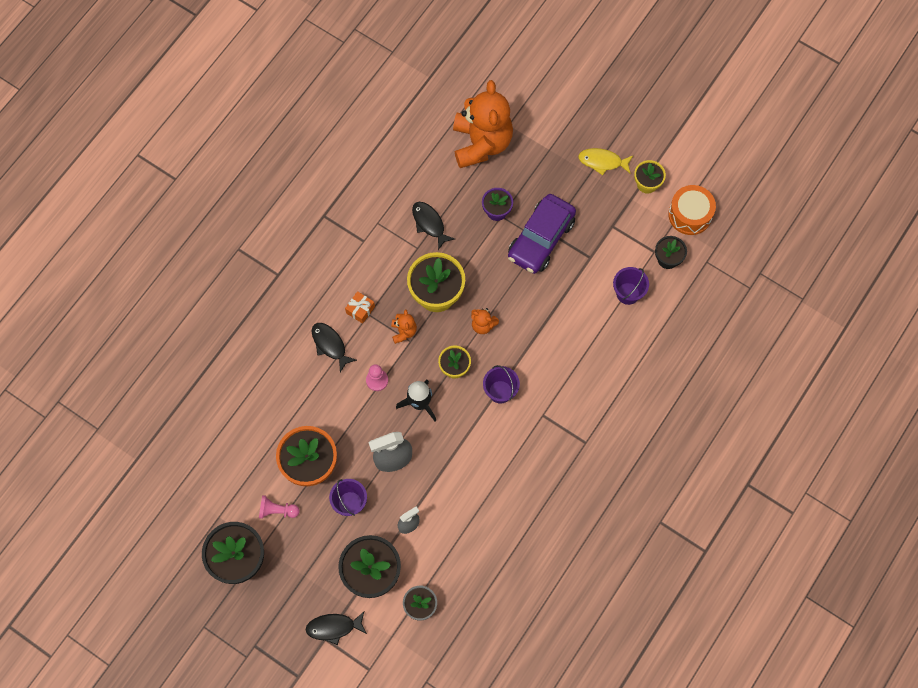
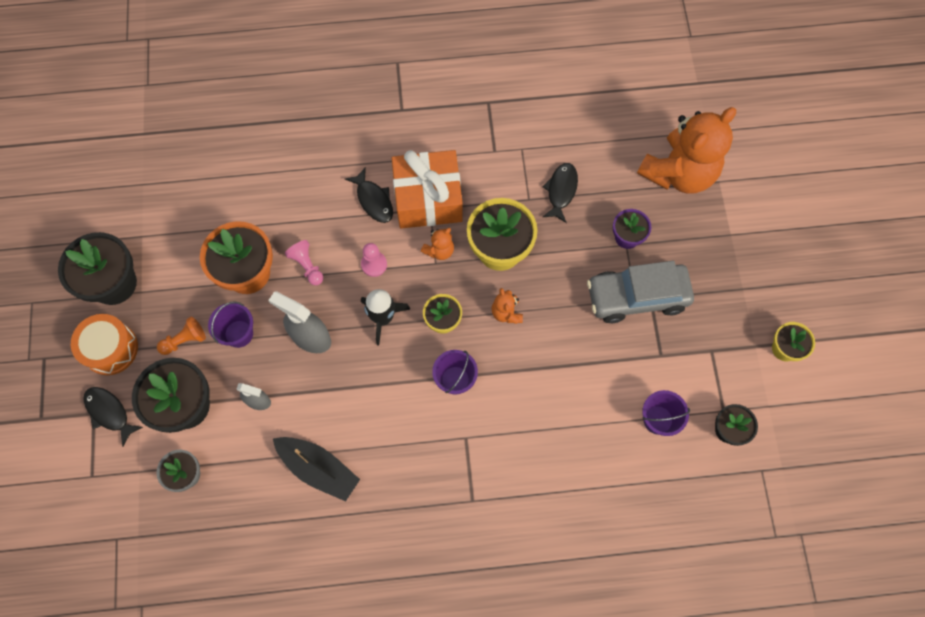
camera: 50 degrees right, 0 degrees up
(277, 510) = (184, 278): pink pawn -> pink pawn (307, 266)
(324, 542) = (185, 340): none -> orange pawn
(330, 345) = (373, 200): black fish -> black fish turned 135 degrees clockwise
(360, 310) = (428, 199): orange gift -> orange gift, size x2.48
(487, 520) = (318, 469): none -> black boat
(541, 239) = (637, 297): purple car -> grey car
(602, 162) = (766, 290): yellow fish -> none
(690, 215) = (793, 415): orange drum -> orange drum (110, 349)

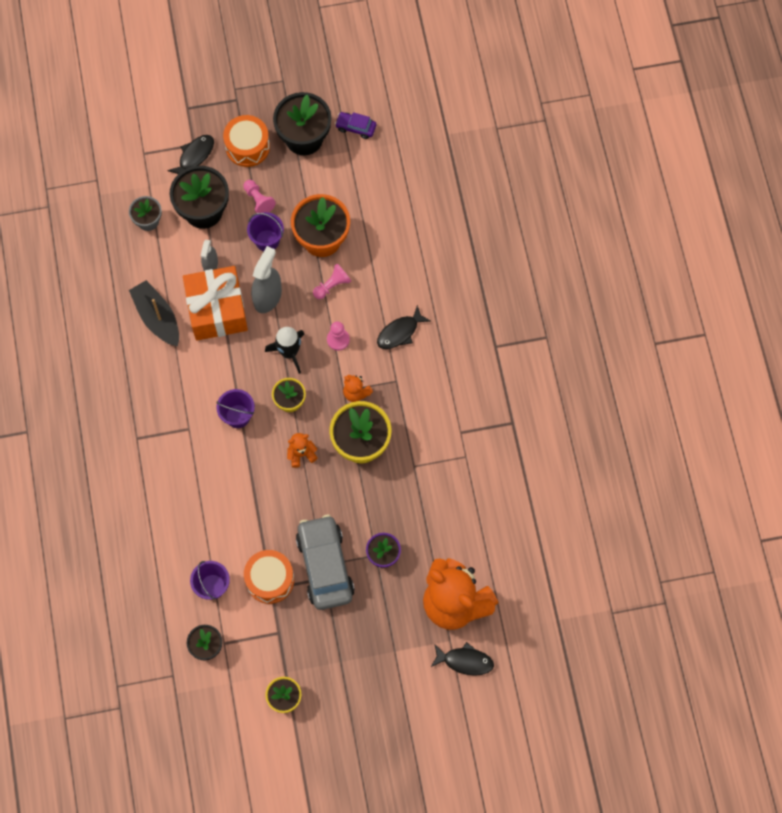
camera: 85 degrees right, 0 degrees up
(113, 226) = (356, 127): none -> purple car
(185, 340) = (258, 200): orange pawn -> pink pawn
(318, 469) = (157, 317): black boat -> black boat turned 120 degrees clockwise
(428, 199) = (406, 378): orange gift -> orange gift (217, 310)
(561, 191) = (425, 494): black fish -> black fish (465, 661)
(651, 356) = (270, 579): none -> orange drum

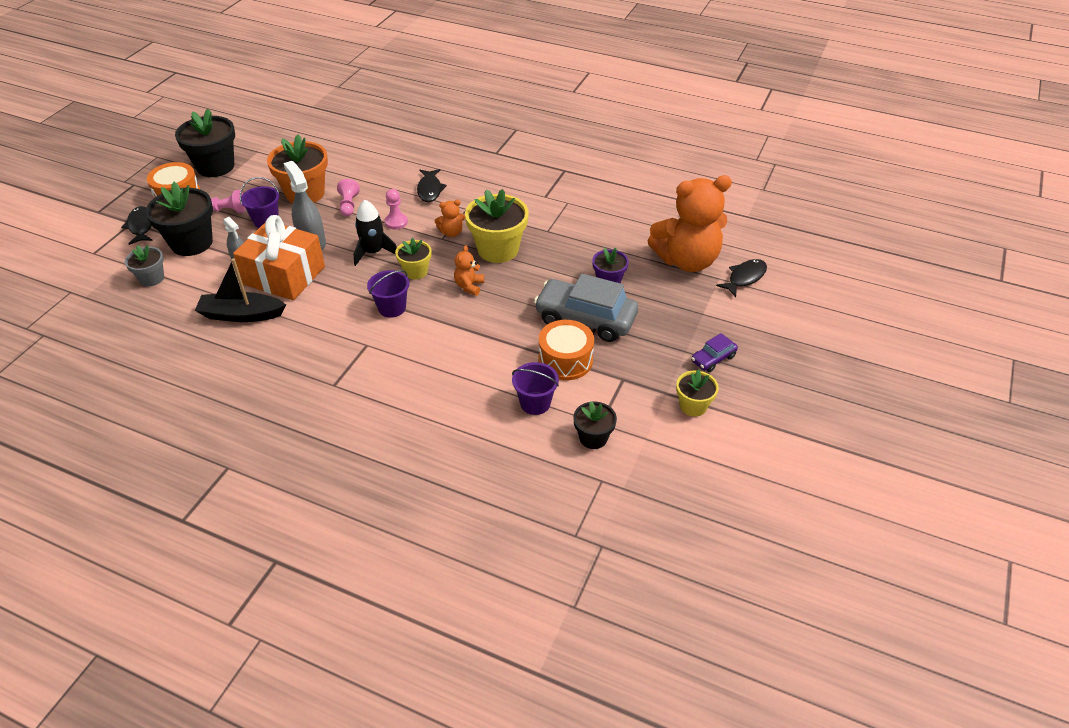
camera: 55 degrees left, 25 degrees down
(356, 127) = (245, 140): purple car -> purple car (713, 359)

